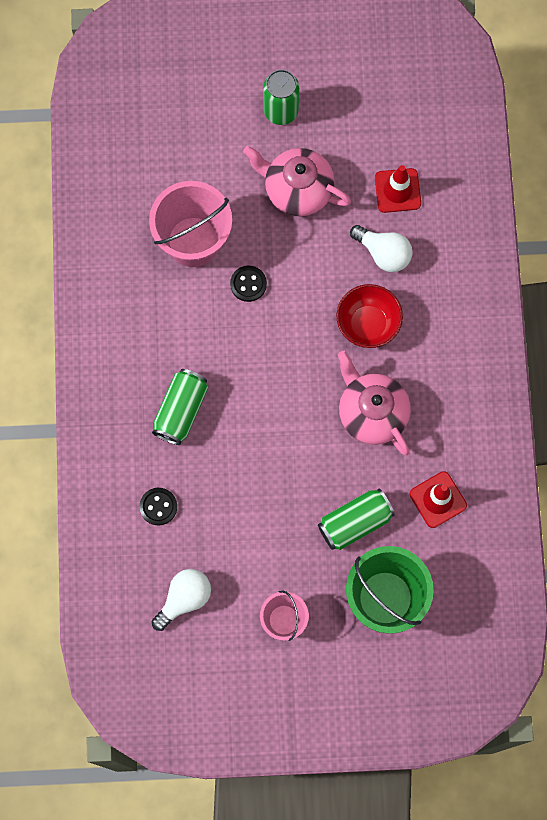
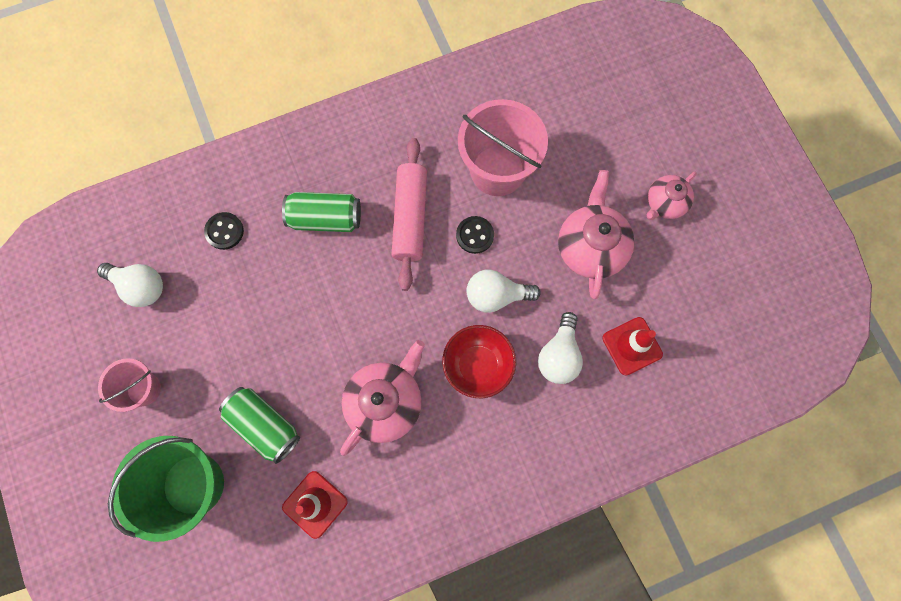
camera: 70 degrees right, 0 degrees up
(209, 335) = (410, 217): none -> pink rolling pin
(281, 111) = (664, 203): green can -> pink teapot
(311, 286) = (496, 295): none -> white light bulb

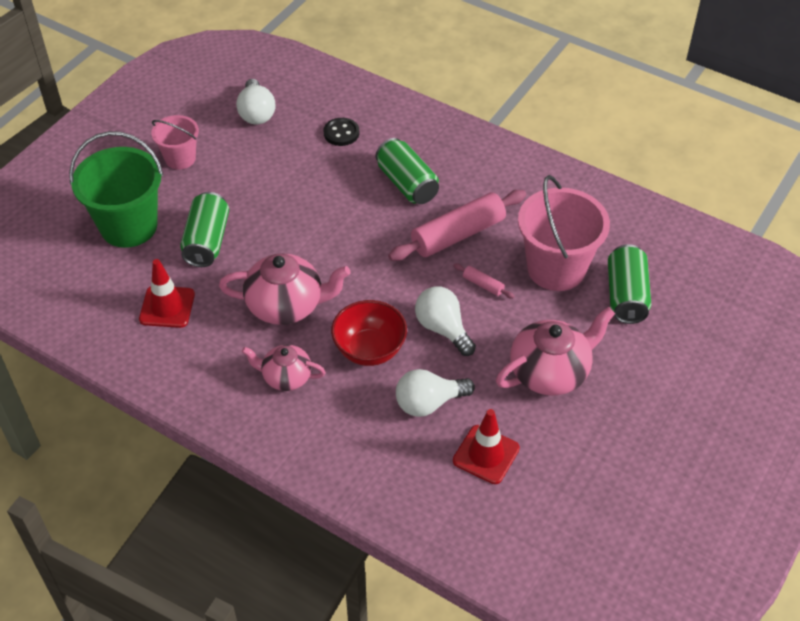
camera: 55 degrees right, 25 degrees down
(475, 235) = (483, 285): black button -> pink rolling pin
(558, 142) = (626, 295): none -> green can
(664, 203) = (647, 406): pink teapot -> pink teapot (286, 377)

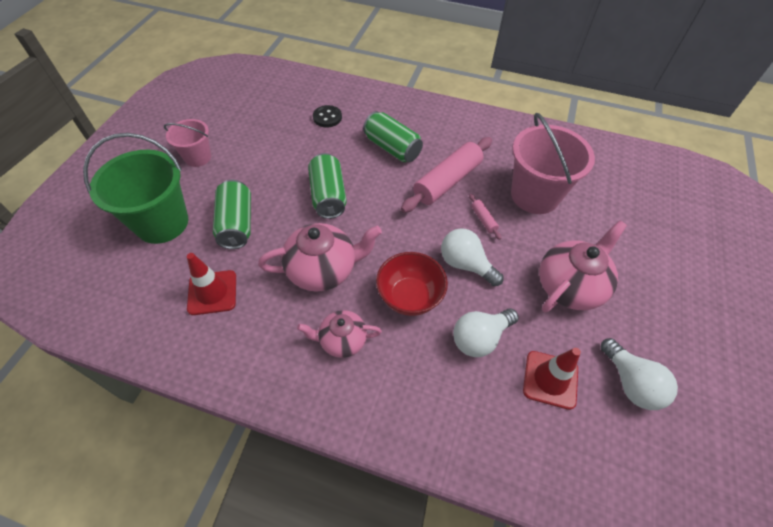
camera: 15 degrees left, 5 degrees up
(256, 113) = (254, 112): white light bulb -> white light bulb (630, 383)
(483, 285) = (483, 219): pink rolling pin -> pink rolling pin turned 45 degrees clockwise
(626, 295) = (598, 207): green can -> green can (328, 196)

